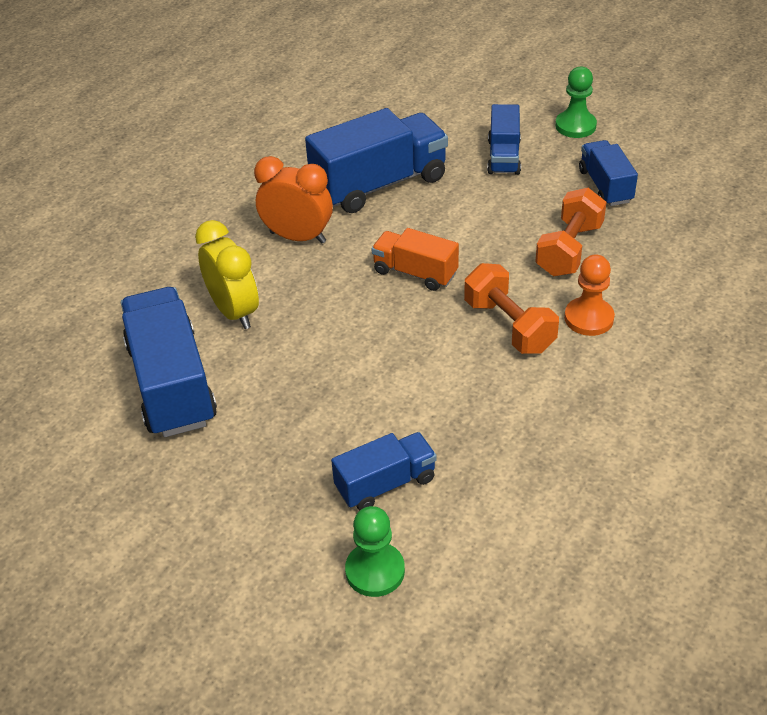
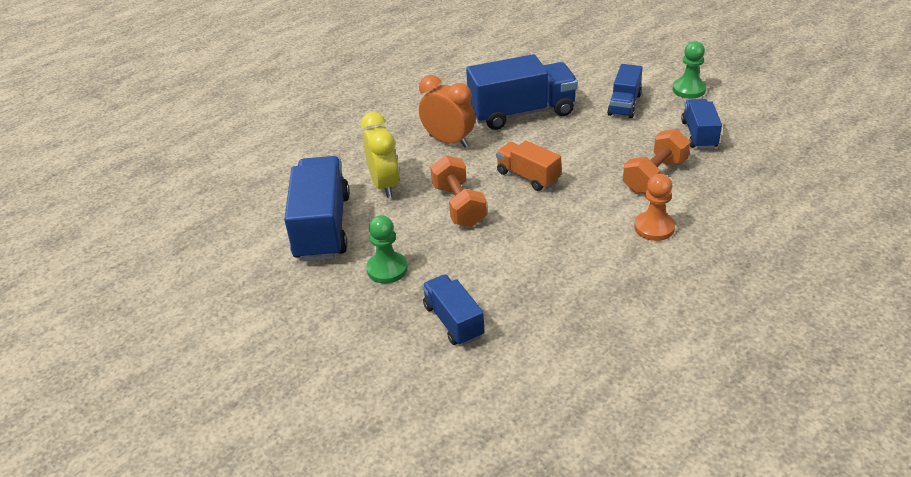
camera: 15 degrees right, 5 degrees down
(375, 571) = (423, 382): green pawn -> green pawn (387, 269)
(385, 484) = (453, 321): blue truck -> blue truck turned 105 degrees counterclockwise
(509, 326) = (588, 224): orange dumbbell -> orange dumbbell (459, 205)

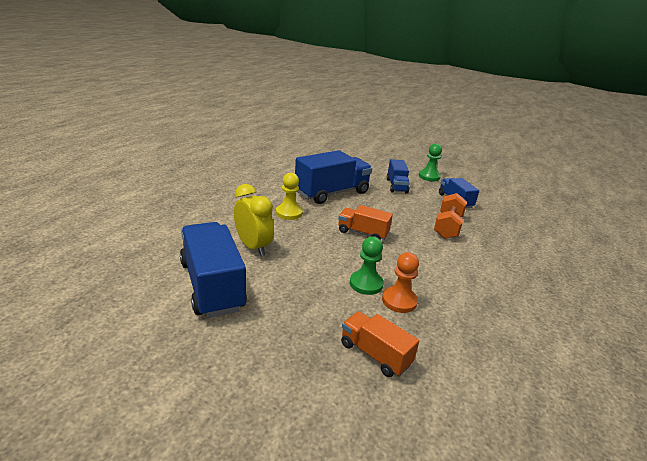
camera: 25 degrees left, 10 degrees down
(387, 269) = (290, 315): green pawn -> green pawn (366, 284)
(448, 141) = (289, 213): orange clock -> yellow pawn
(453, 321) = (375, 354): blue truck -> orange truck
(459, 205) = (323, 257): orange dumbbell -> none
(654, 227) = (473, 260): orange pawn -> orange pawn (399, 301)

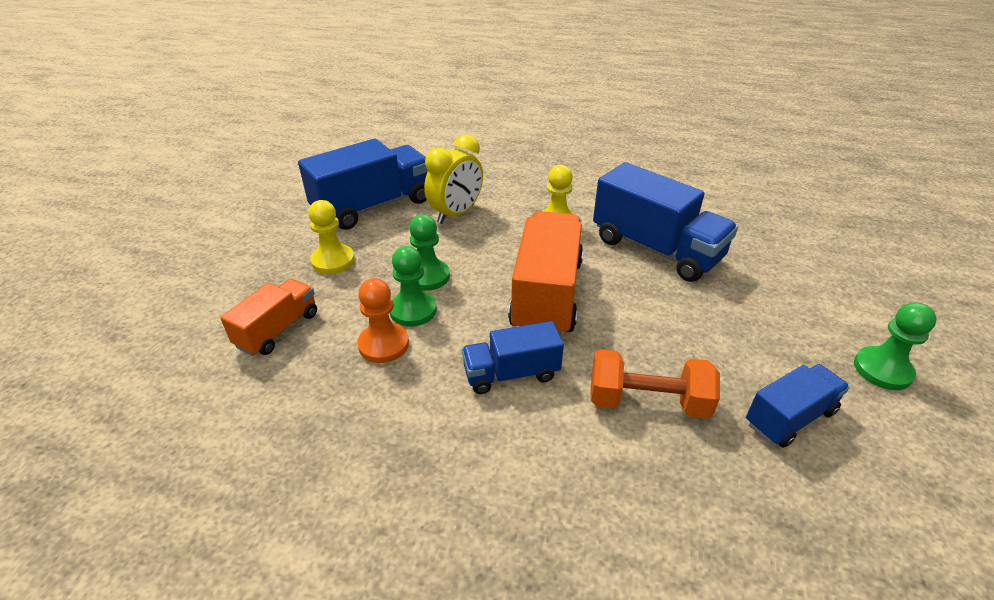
camera: 80 degrees right, 10 degrees up
(289, 317) = (333, 261): none -> yellow pawn
(329, 272) = (428, 276): none -> green pawn
(362, 233) = (547, 294): orange truck -> orange truck, size x1.76
(396, 186) = (767, 320): blue truck -> blue truck (511, 373)

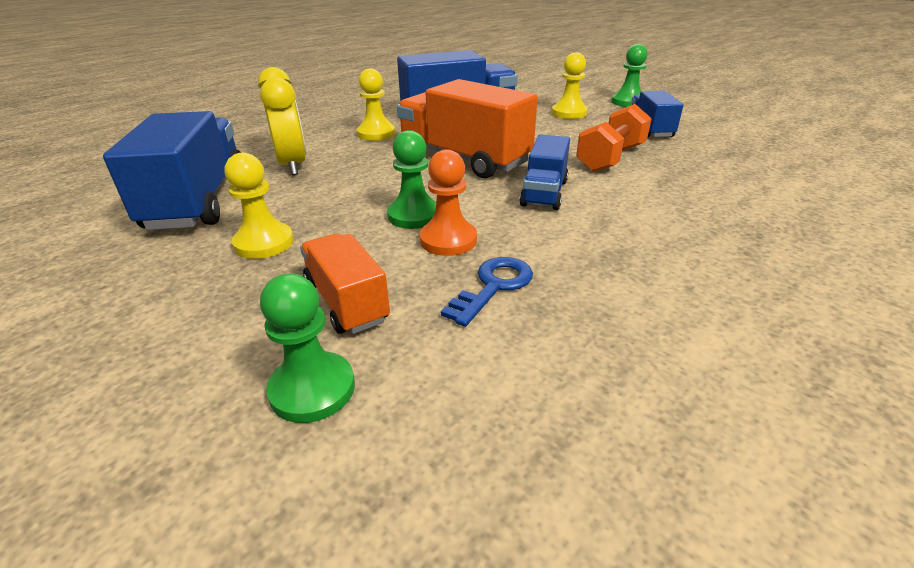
camera: 60 degrees left, 5 degrees down
(326, 395) = (493, 287): none -> blue key
(428, 276) = (371, 198): green pawn -> green pawn (312, 389)
(763, 326) = (569, 113): none -> yellow pawn

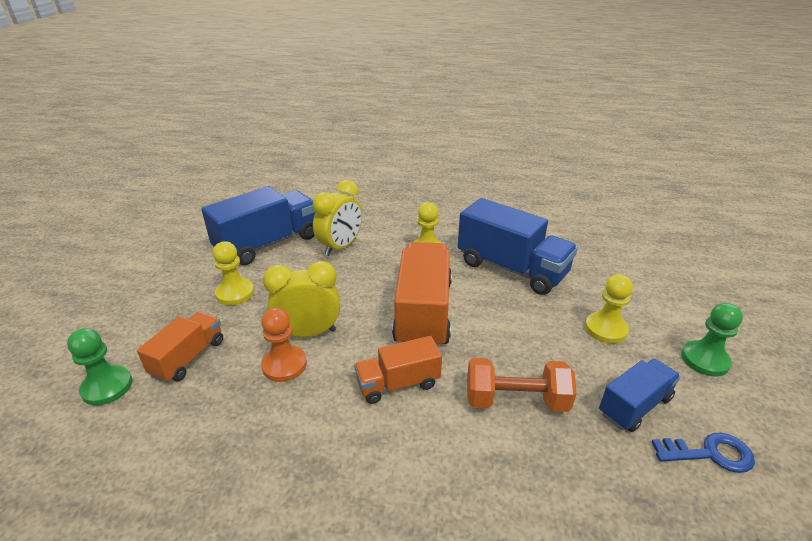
camera: 55 degrees right, 0 degrees up
(414, 215) = (308, 333): green pawn -> yellow clock
(493, 287) = (235, 414): blue key -> blue key (709, 453)
(544, 193) = (398, 383): blue truck -> orange truck

